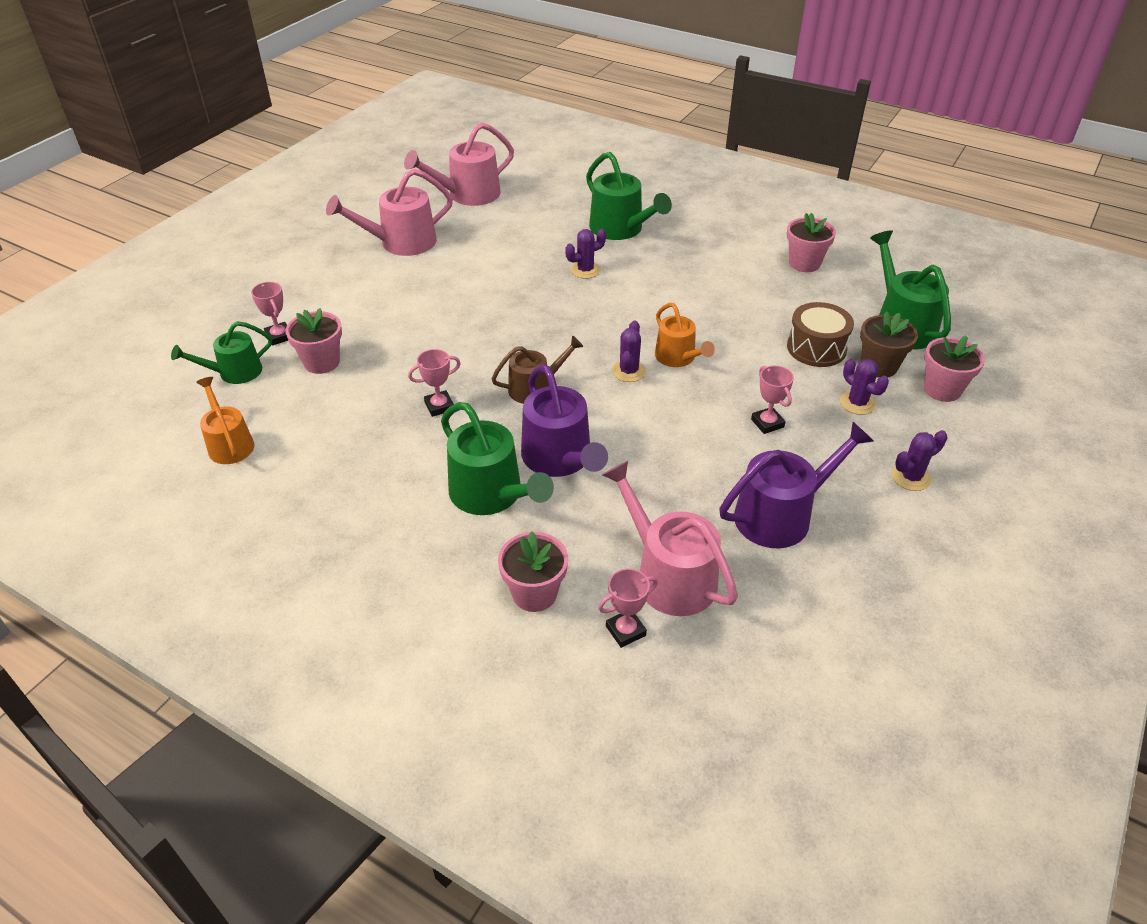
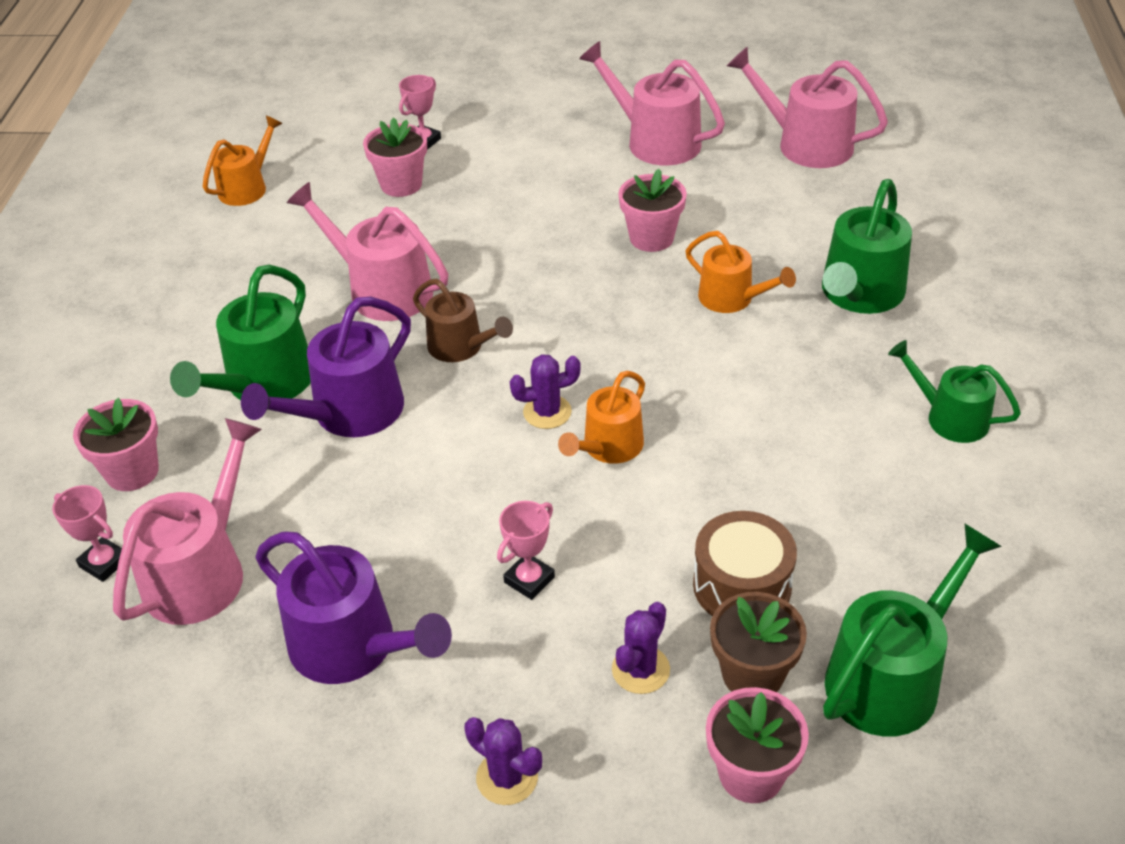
camera: 65 degrees right, 0 degrees up
(235, 372) = (350, 142): green watering can -> green watering can (950, 417)
(439, 406) = (382, 290): pink trophy -> pink watering can
(585, 270) = (731, 298): purple cactus -> orange watering can
(804, 263) = (959, 510): pink flower pot -> pink flower pot (651, 238)

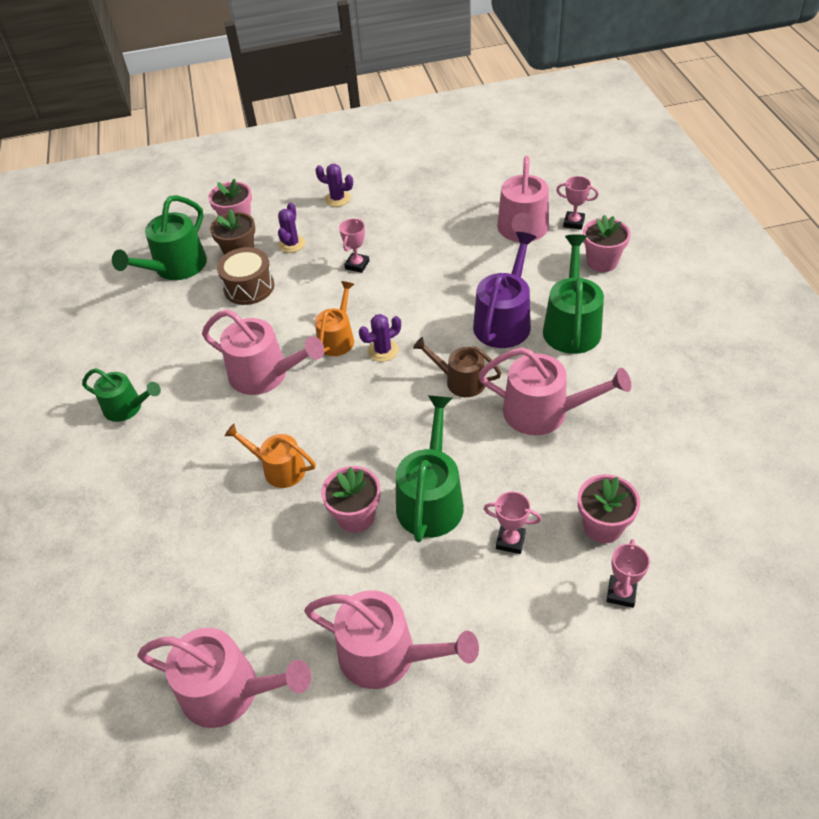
camera: 165 degrees right, 5 degrees up
(247, 188) = (736, 487): orange watering can -> none
(352, 646) = (428, 221): purple watering can -> none
(499, 190) = (510, 541): none -> pink trophy
(733, 418) = (265, 374): none -> pink watering can
(859, 294) = (181, 497): green watering can -> green watering can (431, 499)

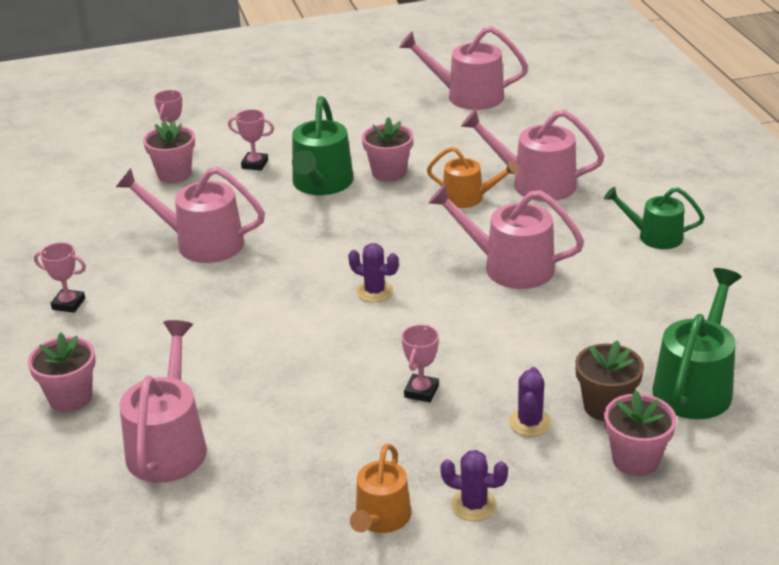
camera: 175 degrees right, 15 degrees down
(249, 287) = (570, 360): brown drum -> none
(337, 338) = (432, 302): orange watering can -> orange watering can (381, 518)
(383, 350) = (375, 291): purple cactus -> purple cactus turned 60 degrees clockwise
(386, 655) = (357, 113): pink watering can -> pink watering can (535, 183)
(460, 381) = (285, 266): brown watering can -> none
(504, 321) = (224, 324): purple watering can -> none
(571, 326) = (143, 320): green watering can -> none
(573, 223) = (85, 458): pink trophy -> pink trophy (68, 304)

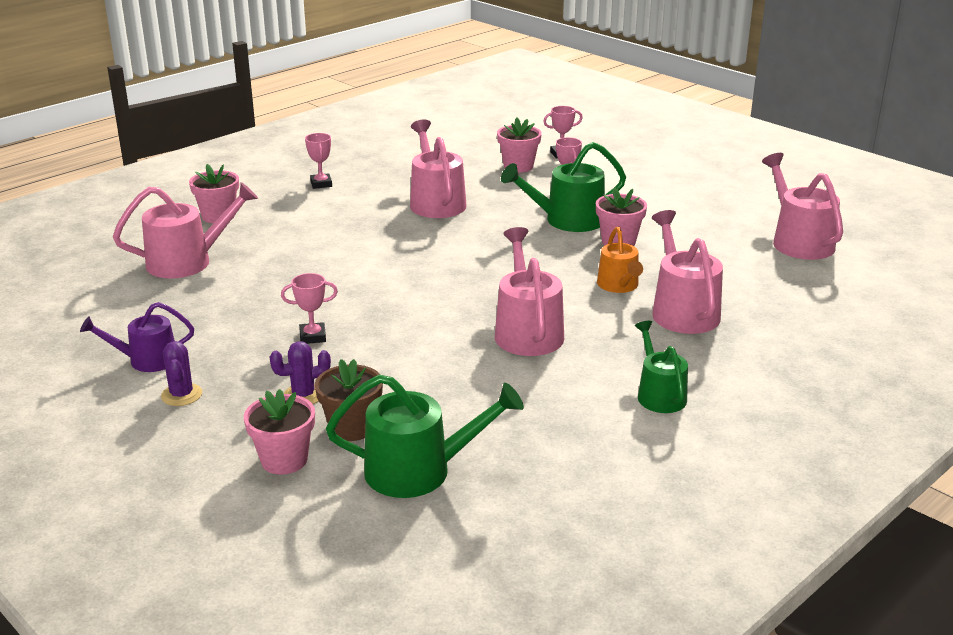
camera: 60 degrees right, 5 degrees down
(375, 291) = (433, 283): purple cactus -> none
(381, 518) = (147, 360): orange watering can -> purple watering can

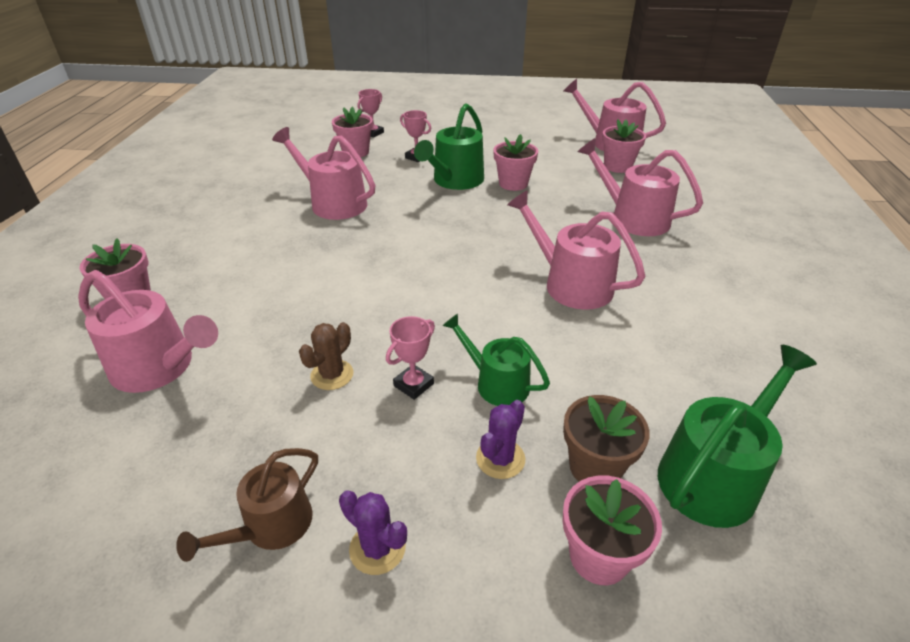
camera: 40 degrees left, 10 degrees up
(147, 360) = (271, 526): purple watering can -> brown watering can
(187, 261) = (159, 367): pink watering can -> pink watering can turned 90 degrees clockwise
(273, 309) = (332, 375): none -> brown cactus
(321, 184) = (202, 224): pink trophy -> none
(619, 285) = (567, 216): orange watering can -> none
(659, 395) = (729, 290): green watering can -> green watering can (497, 383)
(760, 265) = (617, 166): none -> pink flower pot

